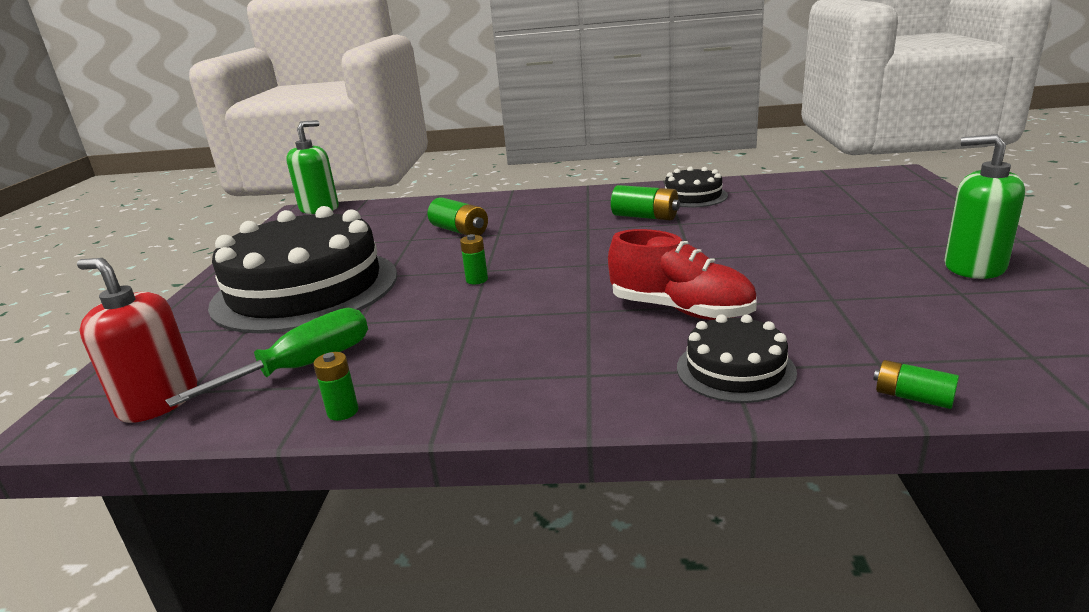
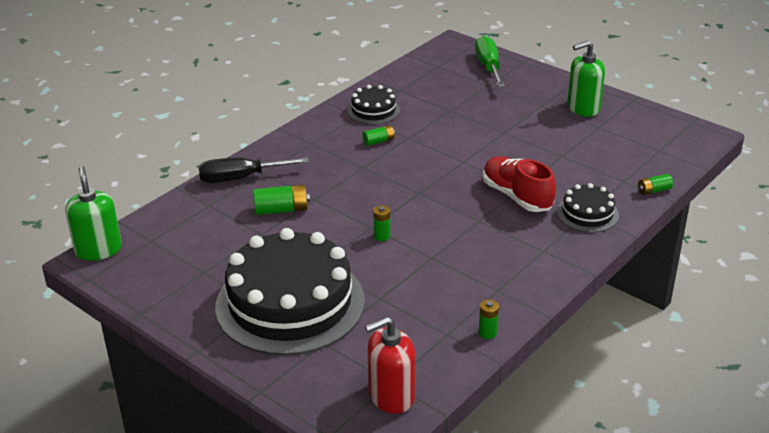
camera: 55 degrees left, 10 degrees up
(303, 367) = (416, 333): green screwdriver -> green screwdriver (488, 66)
(486, 203) = (240, 178): none -> black screwdriver
(645, 217) = (379, 141): green battery -> green battery, size x0.62
(680, 310) = (517, 196): red shoe -> red shoe turned 105 degrees counterclockwise

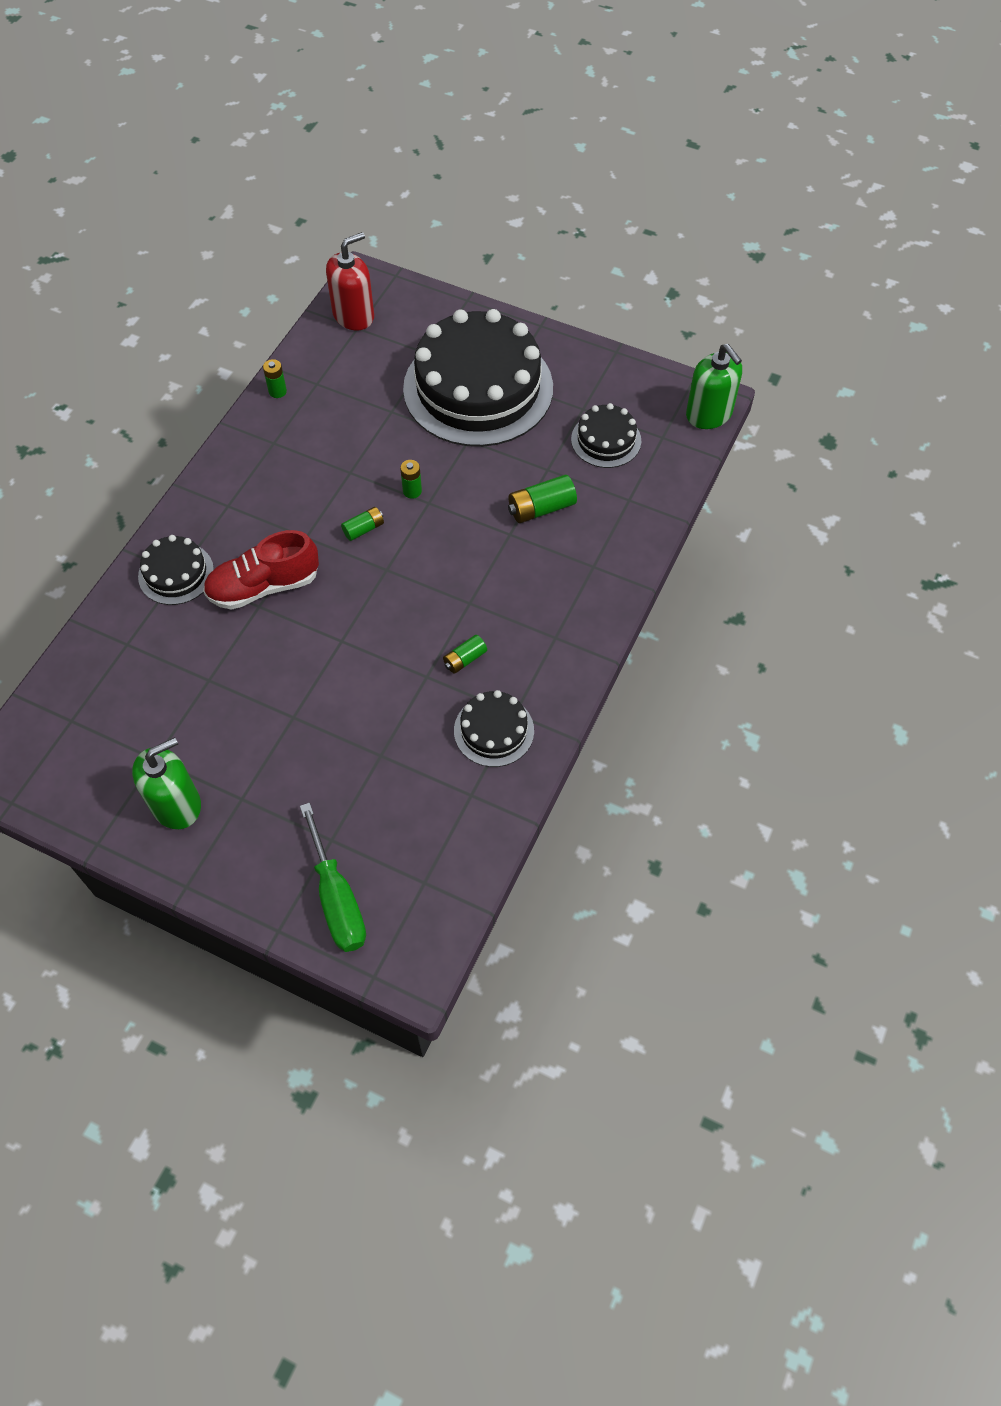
camera: 165 degrees right, 25 degrees up
(200, 245) = (606, 440): none -> black cake
(240, 178) = (615, 551): black screwdriver -> none
(517, 196) = (264, 586): red shoe -> red shoe turned 120 degrees clockwise
(653, 190) = (89, 632): green battery -> green battery (364, 529)

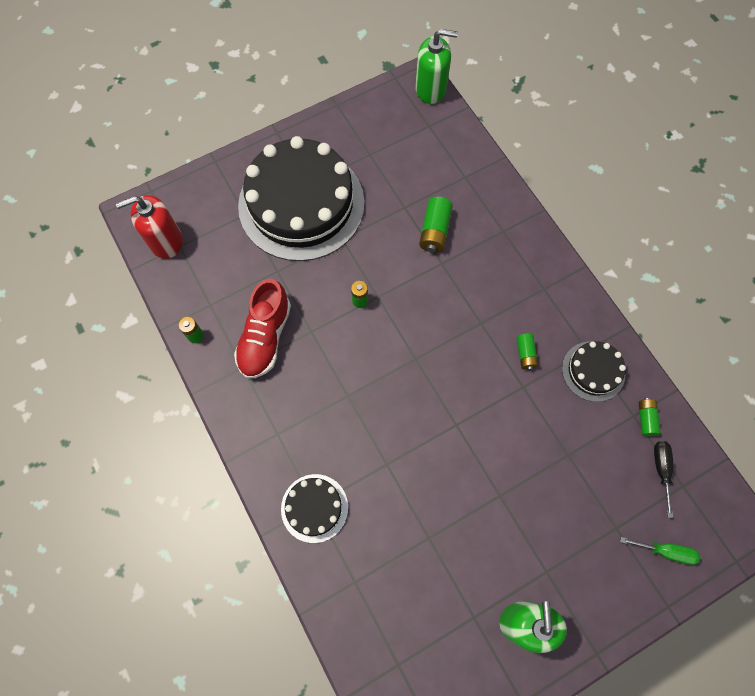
camera: 55 degrees left, 10 degrees up
(264, 586) = (372, 450): red shoe -> red shoe (265, 337)
(337, 899) = (665, 551): green screwdriver -> green screwdriver, size x0.59
(353, 315) = (165, 241): red soap dispenser -> red soap dispenser turned 105 degrees counterclockwise
(364, 529) = (370, 352): green battery -> green battery (646, 419)
(427, 851) = (661, 470): none -> black screwdriver
(606, 440) = (407, 158): black cake -> none

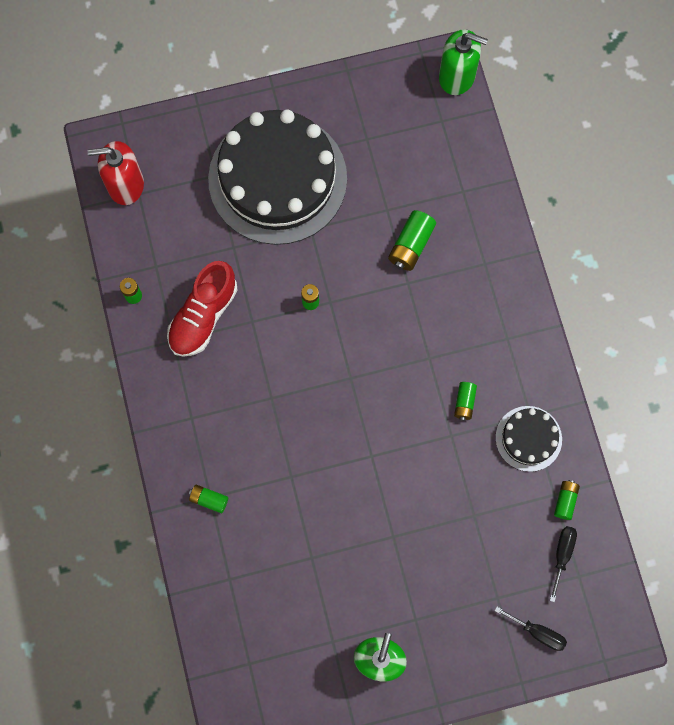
camera: 15 degrees right, 5 degrees up
(314, 508) = (209, 499): black cake -> green battery
(665, 551) = (537, 632): green screwdriver -> black screwdriver

